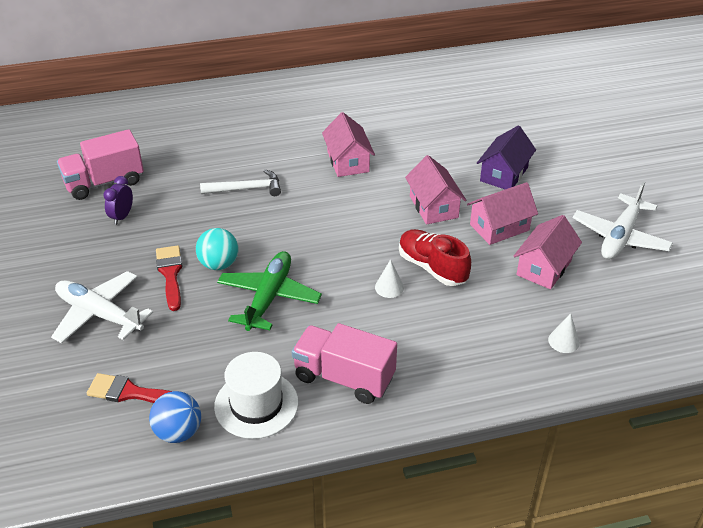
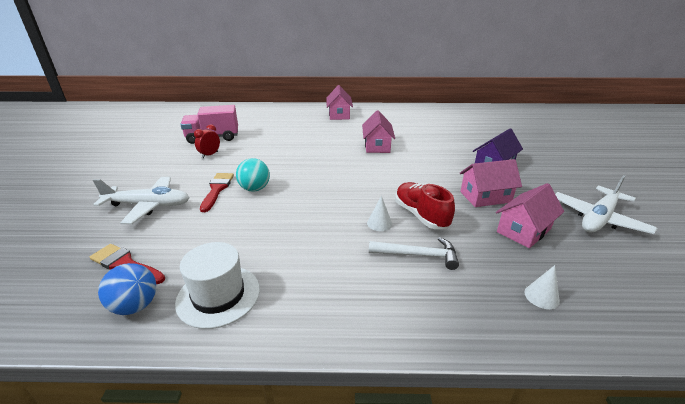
camera: 15 degrees right, 10 degrees down
(99, 314) = (149, 205): white plane -> white plane turned 135 degrees clockwise
(122, 216) = (210, 155): purple clock -> red clock
(246, 189) = (300, 151): white hammer -> white hammer (418, 255)
(269, 297) = (279, 215): green plane -> none
(344, 377) = (310, 288): pink truck -> none
(433, 207) = (433, 177): pink house -> pink house (339, 115)

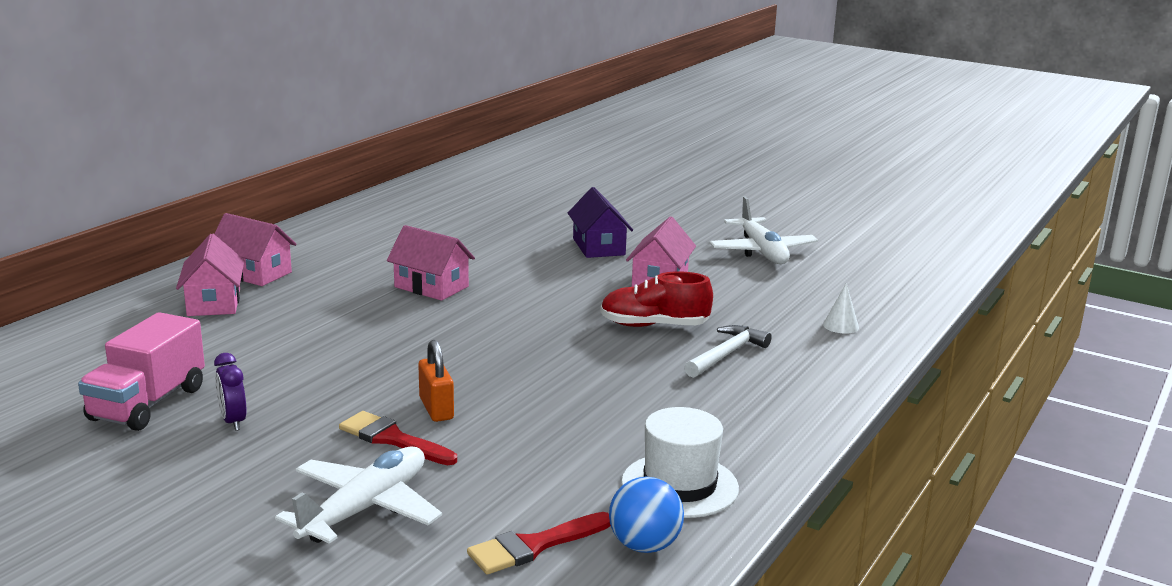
camera: 60 degrees left, 10 degrees down
(210, 155) = (233, 421): red clock -> purple clock
(255, 189) = (436, 408): turquoise ball -> orange padlock
(379, 223) = (642, 353): white cone -> none
(523, 230) = (742, 290): pink house -> pink house (214, 302)

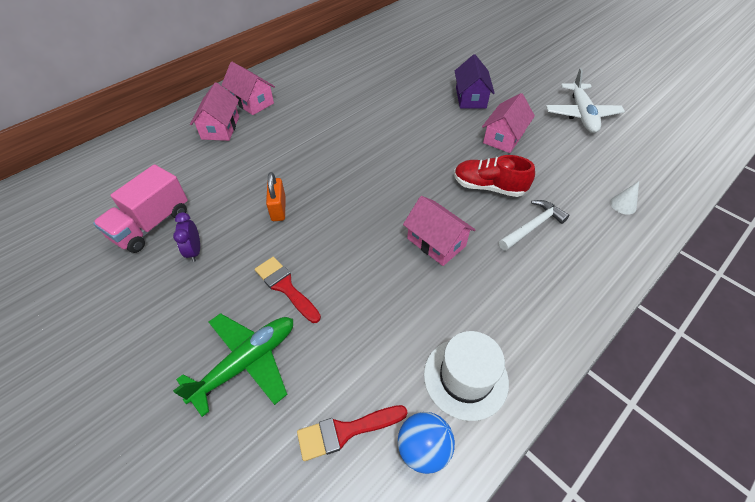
camera: 15 degrees right, 30 degrees up
(365, 508) = (247, 362): white plane -> green plane
(431, 287) = (353, 127): pink house -> pink house (436, 242)
(436, 408) = (322, 258): orange padlock -> orange padlock (278, 209)

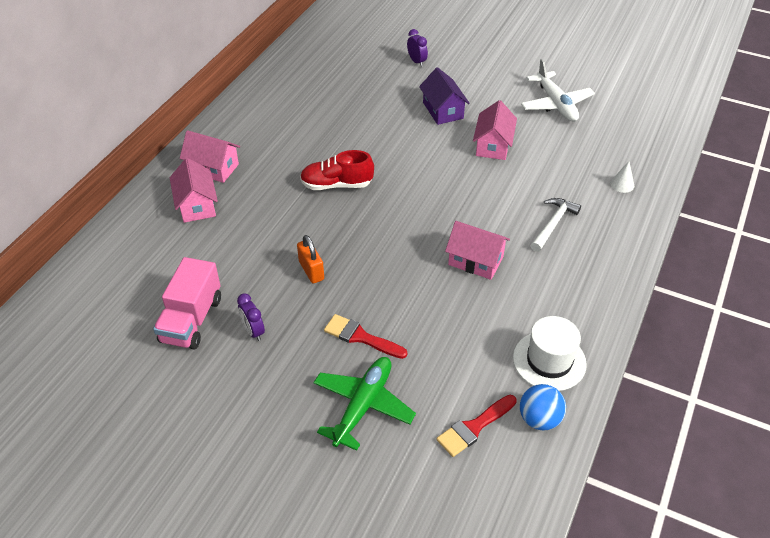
camera: 20 degrees left, 5 degrees down
(466, 54) = (416, 61): none -> purple clock
(488, 187) = (499, 198): red shoe -> red shoe (337, 185)

